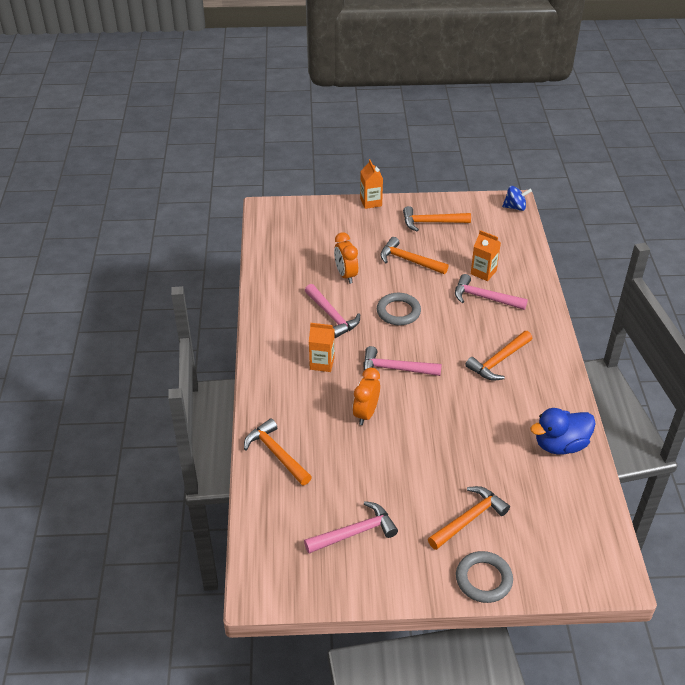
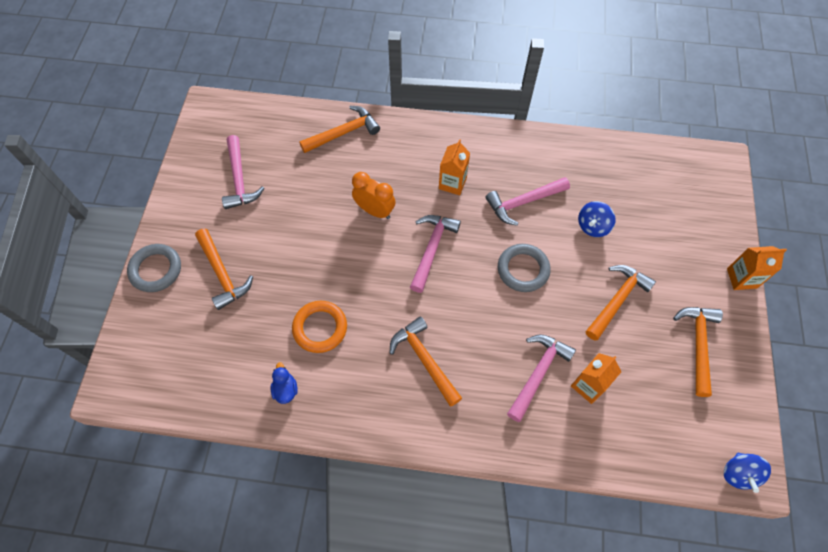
camera: 100 degrees right, 20 degrees up
(346, 275) = (592, 226): orange clock -> blue spinning top
(497, 432) = (320, 328): none -> orange ring
(560, 445) = (285, 389): blue duck -> blue duck, size x0.50

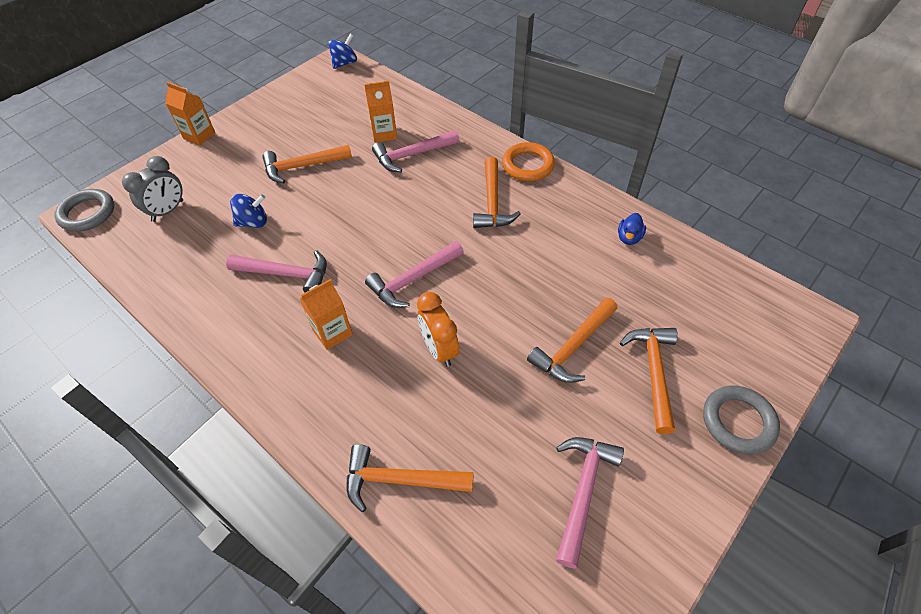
camera: 145 degrees left, 10 degrees down
(320, 328) = (570, 268): orange ring -> orange ring (528, 165)
(523, 269) = (349, 221): grey ring -> grey ring (87, 213)
(664, 198) = (168, 211): none -> grey clock
(698, 345) = (284, 119): orange hammer -> orange hammer (573, 347)

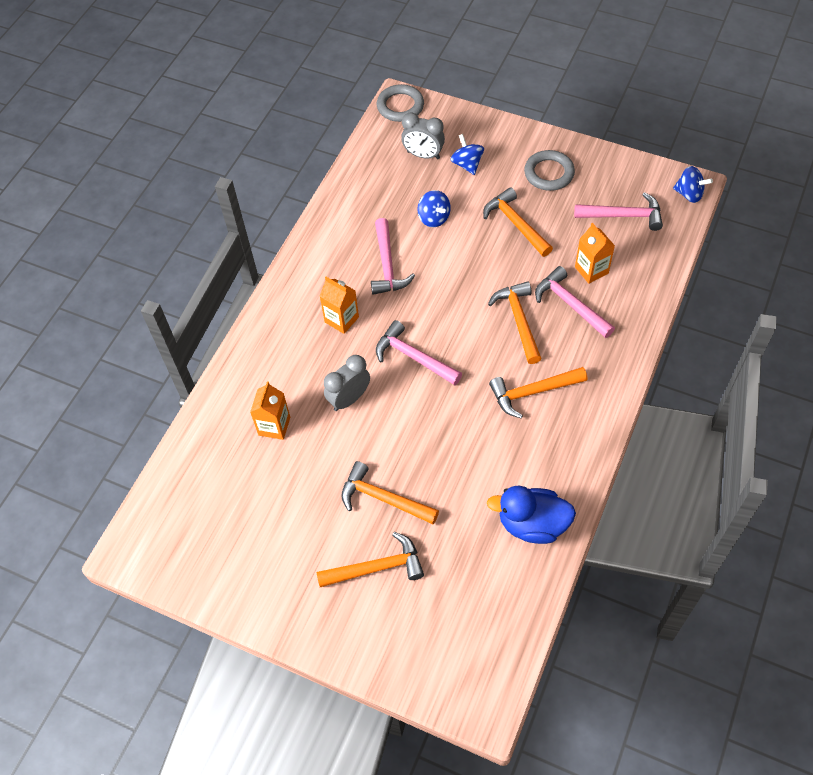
camera: 75 degrees right, 5 degrees up
(199, 136) = (521, 130): orange carton -> orange carton (274, 426)
(207, 181) = (467, 164): none -> blue spinning top
(400, 480) = (233, 408): orange hammer -> orange hammer (519, 320)
(439, 349) = (349, 399): orange clock -> grey clock
(528, 165) = (601, 410): orange ring -> none
(583, 491) = (254, 531): pink hammer -> pink hammer (623, 216)
(629, 238) = (532, 524): blue duck -> blue duck, size x1.99
(738, 421) = (347, 642): grey ring -> grey ring (549, 173)

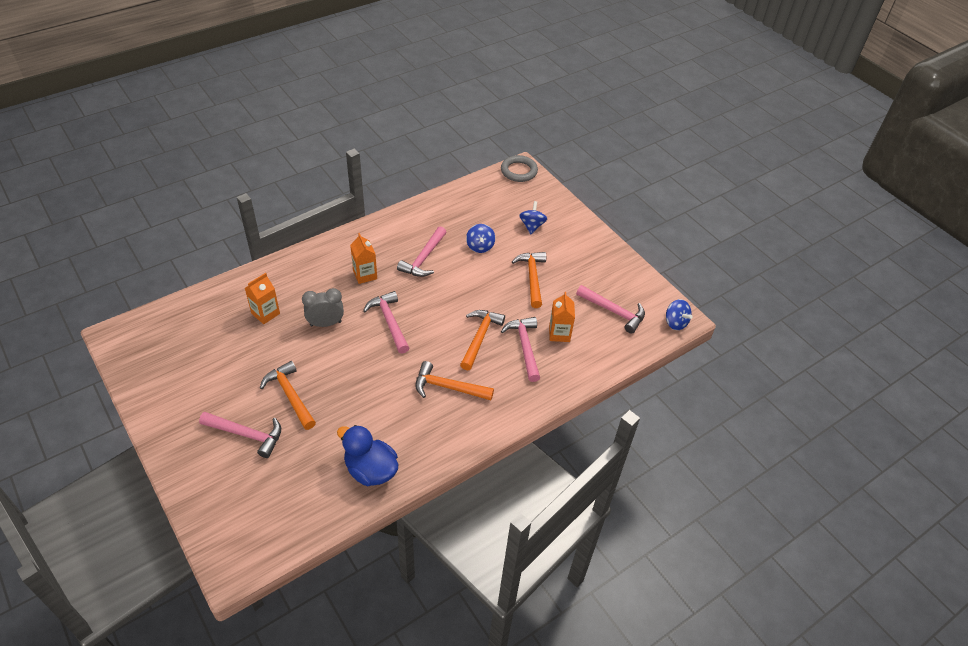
camera: 25 degrees right, 10 degrees down
(376, 568) = (246, 434): orange hammer -> pink hammer
(423, 155) = (507, 206): grey clock -> none
(549, 173) = (583, 259): grey ring -> none

